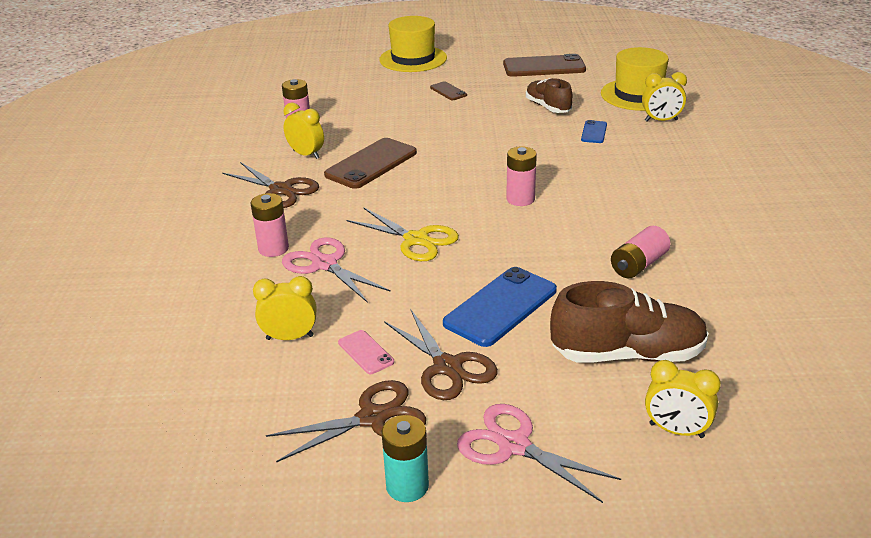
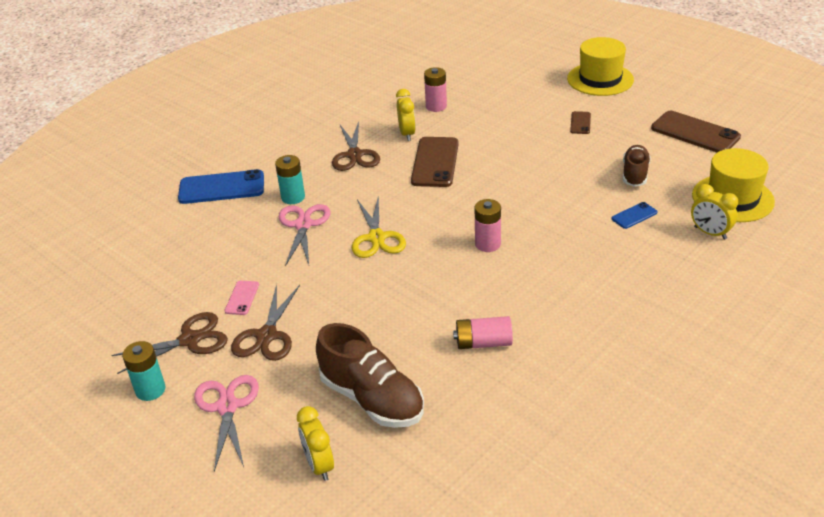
camera: 45 degrees right, 5 degrees up
(273, 249) = (293, 197): pink battery -> turquoise battery
(290, 337) = (221, 263): yellow clock -> none
(371, 164) = (435, 162): brown phone -> brown phone turned 75 degrees counterclockwise
(372, 418) = (189, 340): brown scissors -> brown scissors turned 45 degrees counterclockwise
(500, 307) = (352, 316): blue phone -> blue phone (221, 187)

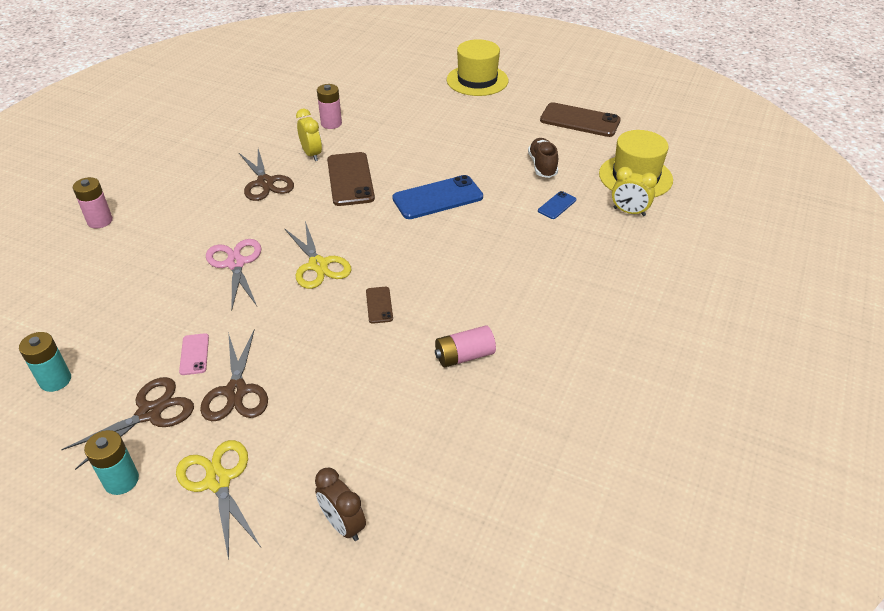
camera: 20 degrees left, 5 degrees up
(221, 187) = (131, 236): blue phone -> blue phone (437, 198)
(227, 407) = (218, 481): pink scissors -> yellow scissors
(293, 197) = (214, 236): turquoise battery -> turquoise battery (55, 380)
(319, 465) = (343, 524): yellow clock -> brown clock
(372, 399) = (373, 438): brown shoe -> none
(487, 244) = (431, 254): pink battery -> pink battery (100, 221)
(580, 123) = (475, 123): brown phone -> brown phone (379, 305)

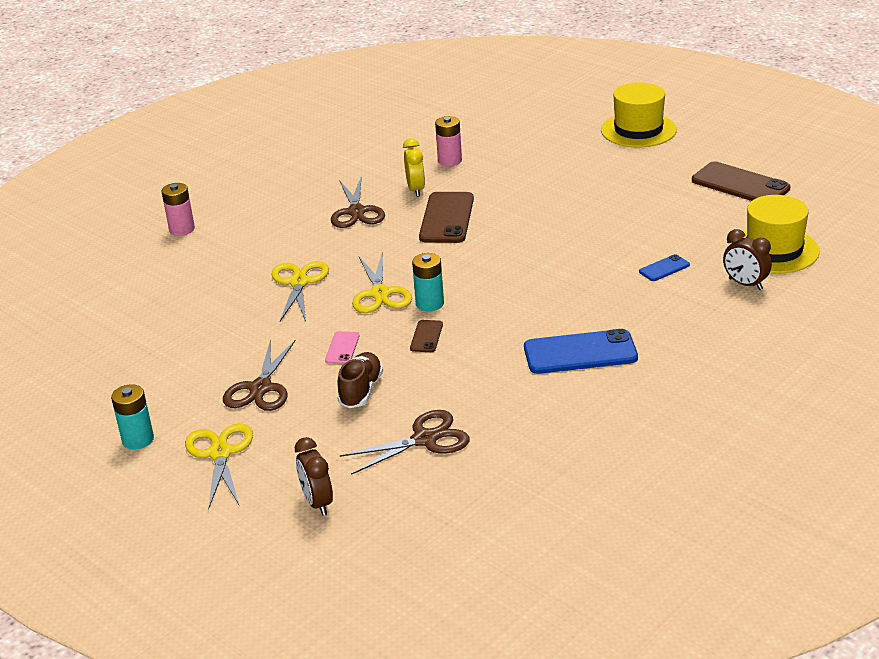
camera: 20 degrees right, 10 degrees down
(55, 380) = (104, 356): turquoise battery -> turquoise battery (429, 303)
(149, 413) = (177, 393): brown scissors -> brown scissors (425, 439)
(194, 354) = (233, 353): pink phone -> pink phone (342, 348)
(235, 264) = (299, 282): pink scissors -> yellow scissors
(437, 198) = (533, 246): blue phone -> blue phone (580, 352)
(464, 356) = (492, 391): pink battery -> none
(542, 166) = (669, 227): brown shoe -> brown shoe (361, 390)
(629, 212) = (745, 284): yellow clock -> brown clock

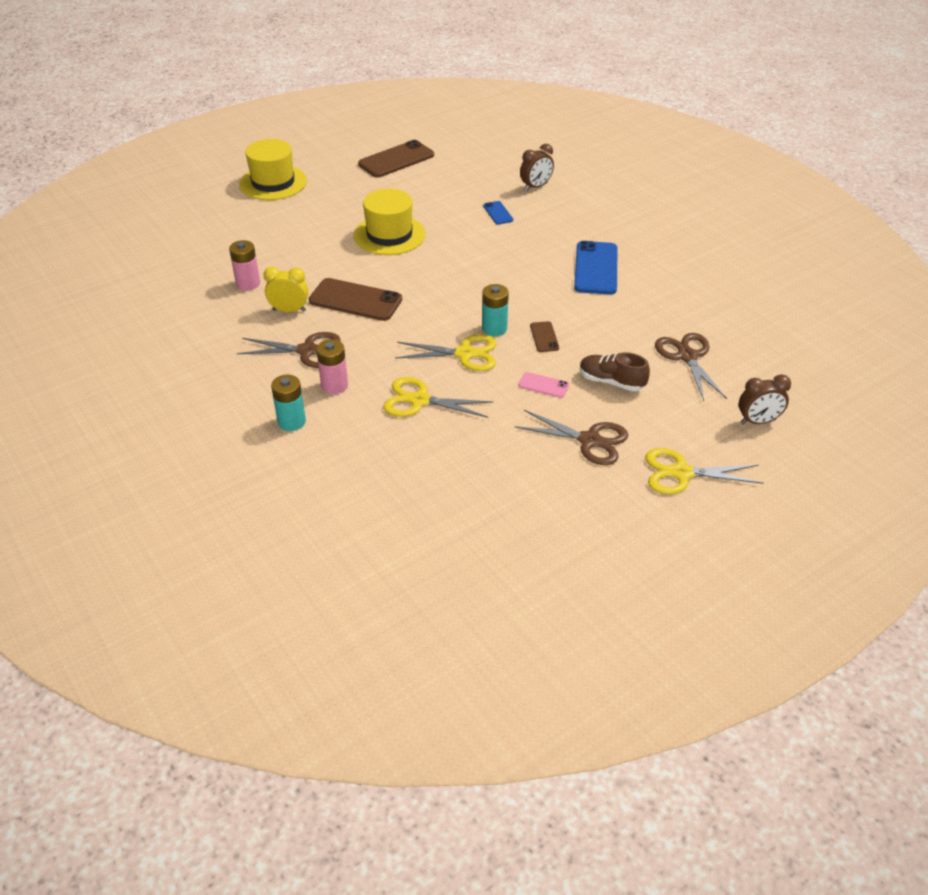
camera: 80 degrees left, 10 degrees up
(138, 439) = (648, 528): turquoise battery -> turquoise battery (291, 422)
(182, 229) = (259, 478): pink battery -> pink battery (334, 385)
(426, 336) = (544, 337): brown phone -> brown phone turned 60 degrees clockwise
(774, 250) = (497, 167): yellow hat -> yellow hat (389, 235)

